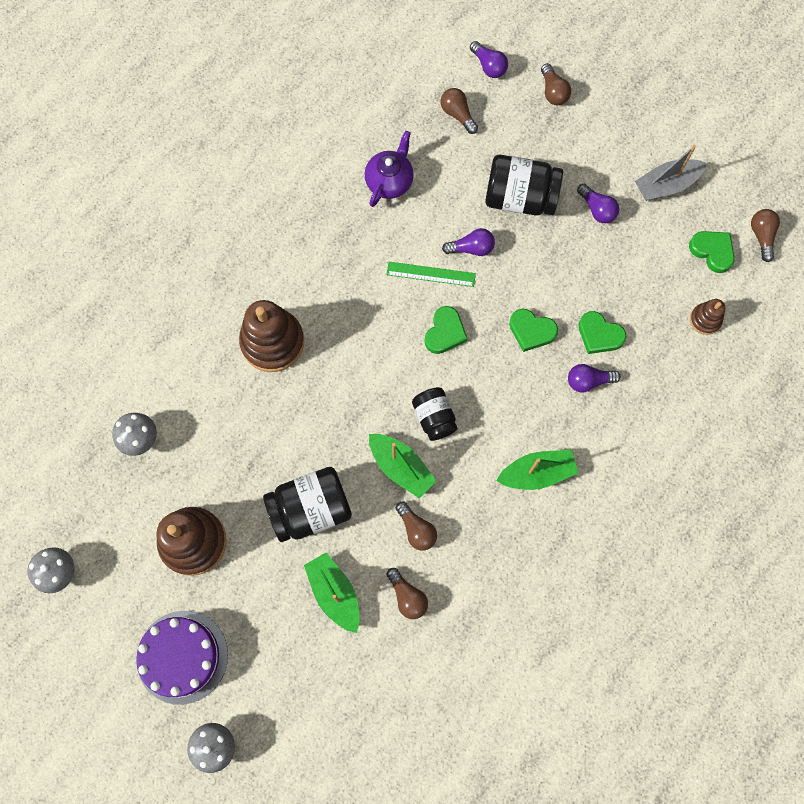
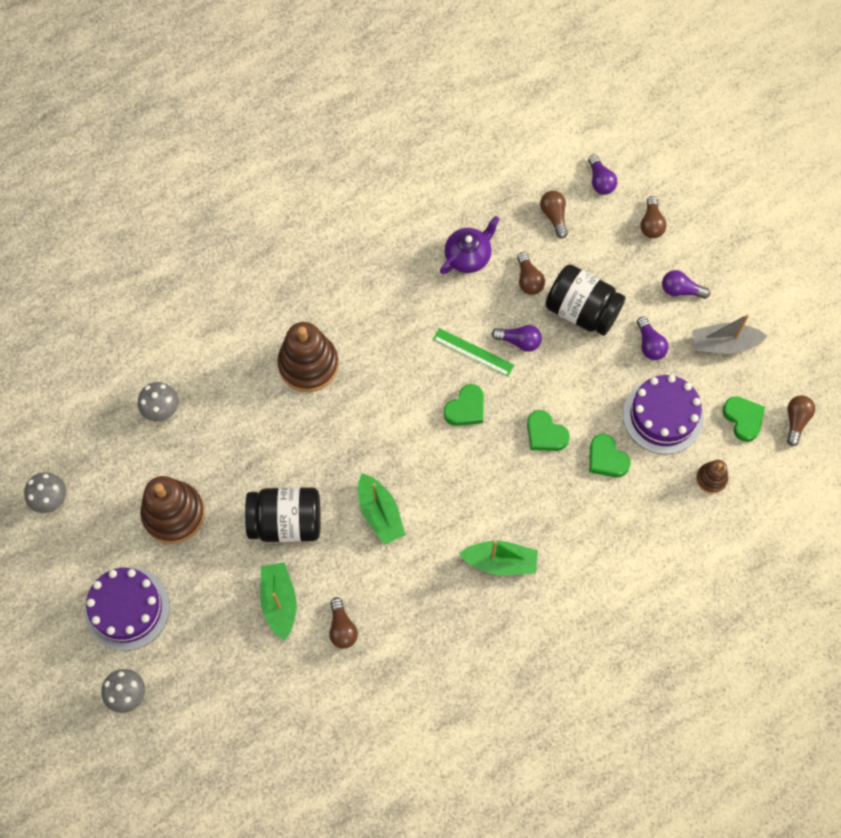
camera: 20 degrees right, 5 degrees down
(416, 529) = (373, 573): brown light bulb -> brown light bulb (528, 280)
(434, 417) = (427, 480): black jar -> none
(588, 381) = (580, 496): purple light bulb -> purple light bulb (681, 290)
(636, 274) = (663, 416): none -> purple cake

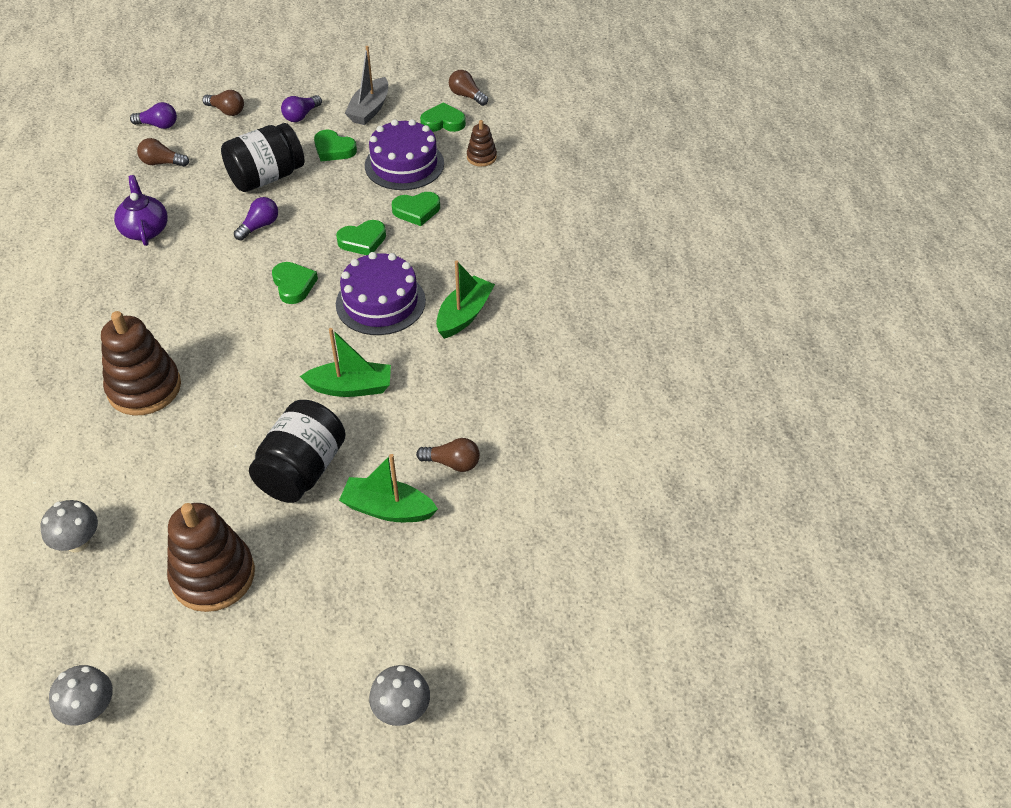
camera: 65 degrees left, 20 degrees down
(127, 608) = (294, 669): purple cake -> purple cake (380, 302)
(473, 352) = (242, 260): green ruler -> none
(528, 280) = (206, 199): brown light bulb -> none
(650, 344) = (333, 149): purple light bulb -> green heart

